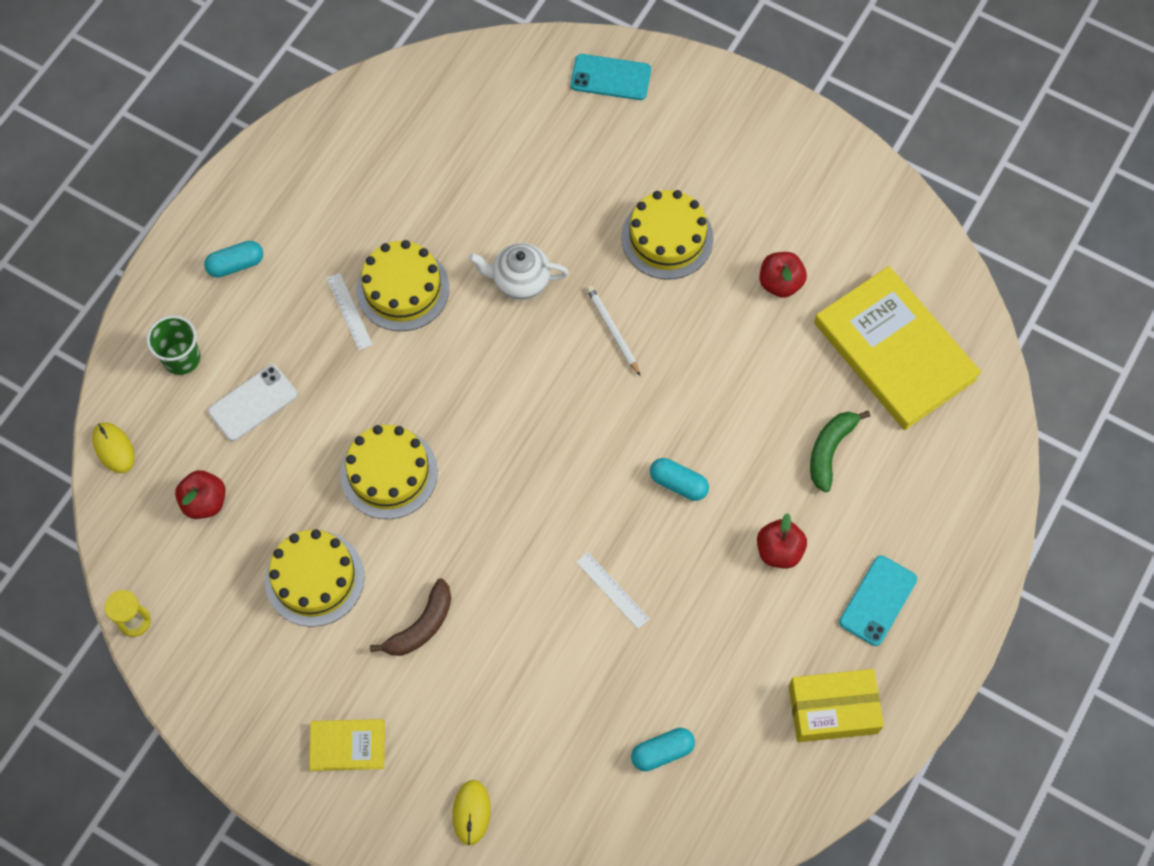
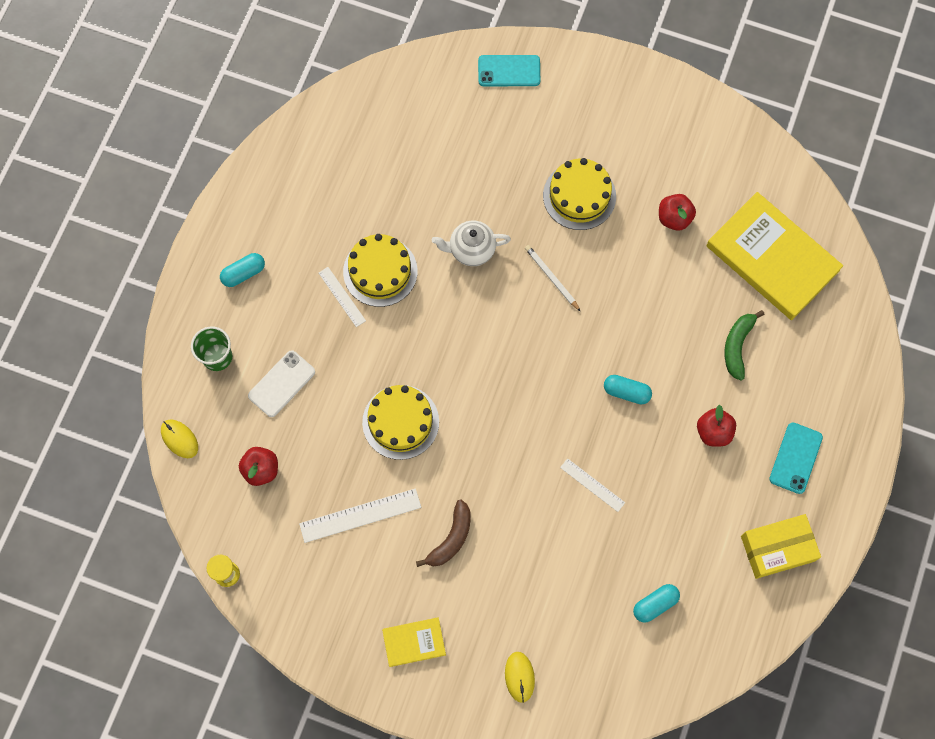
camera: 10 degrees left, 5 degrees up
(314, 578) = (360, 515): yellow cake -> white ruler

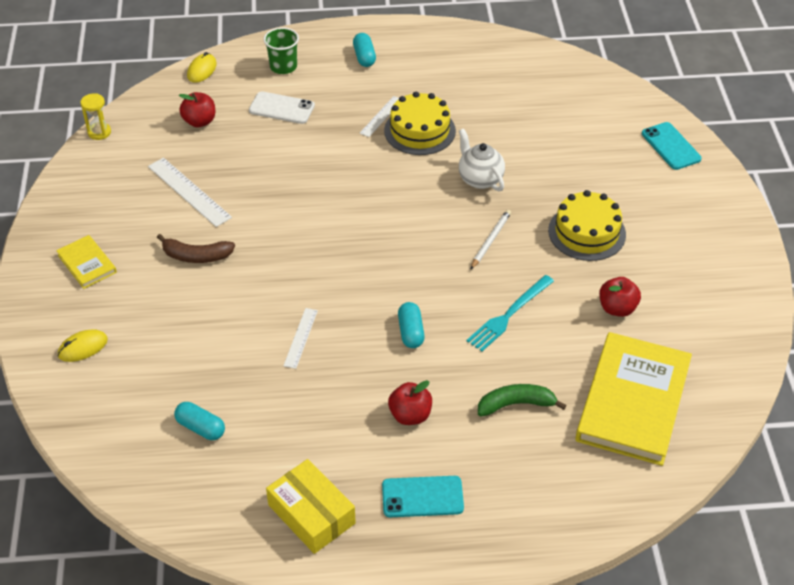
camera: 65 degrees right, 25 degrees down
(243, 273) = (364, 57): turquoise capsule -> turquoise capsule turned 45 degrees clockwise
(400, 422) = (289, 188): yellow cake -> none
(643, 305) = (509, 315): none -> turquoise fork

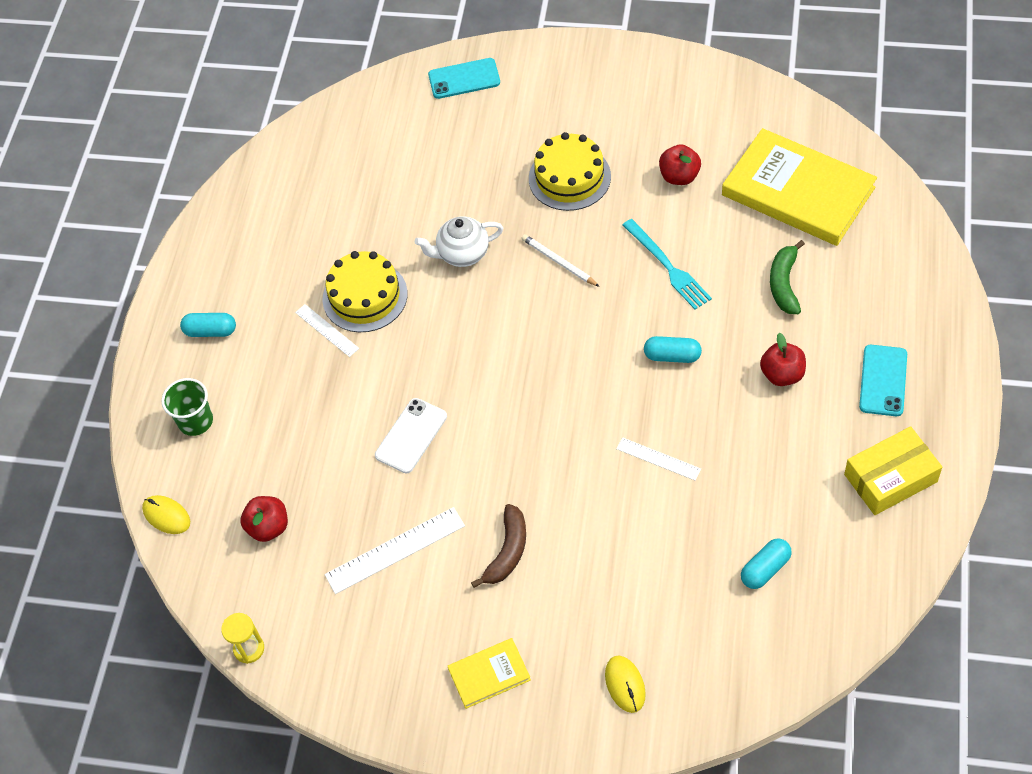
camera: 70 degrees left, 10 degrees up
(281, 108) = (275, 432): white phone -> white phone (411, 436)

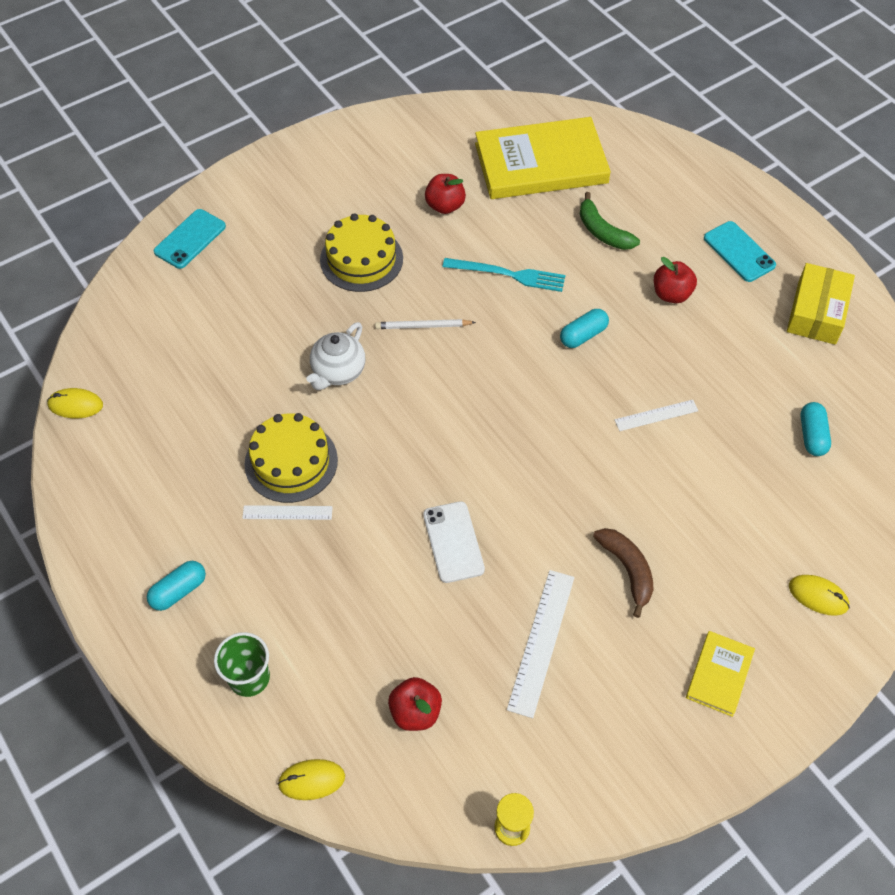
camera: 50 degrees left, 0 degrees up
(272, 154) = (75, 405): none -> yellow mouse

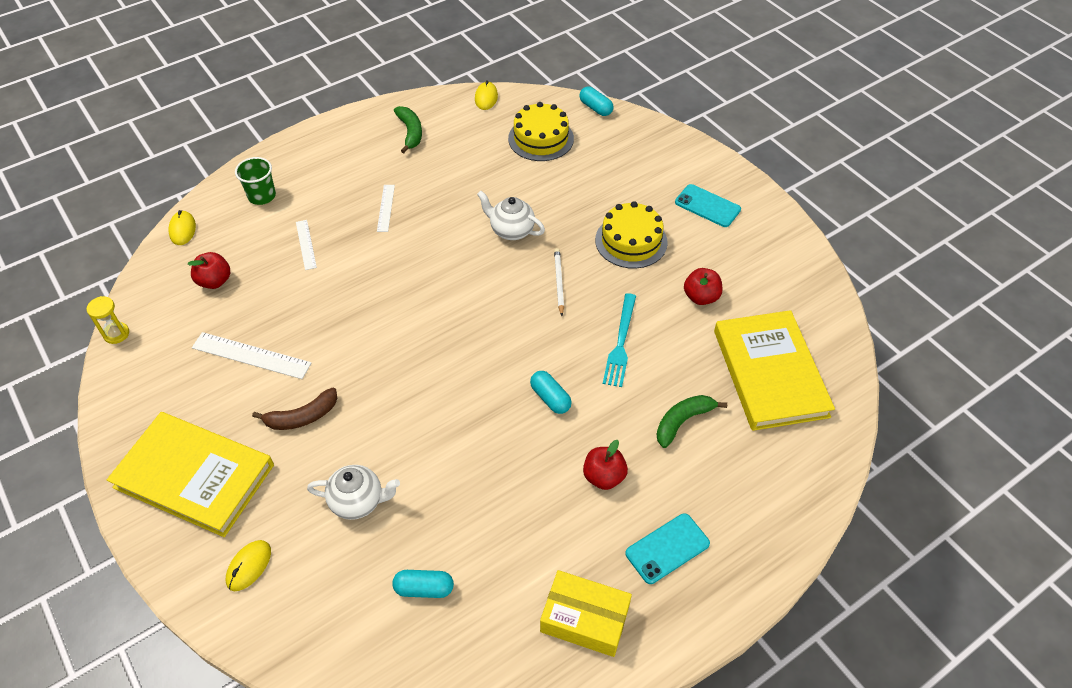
camera: 90 degrees right, 5 degrees down
(136, 494) = (410, 132): none -> green banana
(179, 591) = (332, 158): turquoise capsule -> turquoise capsule (595, 108)
(190, 239) = (643, 139): turquoise phone -> turquoise phone (707, 206)
(291, 462) = (429, 207): yellow cake -> yellow cake (541, 138)
(453, 542) = (346, 302): white phone -> none
(656, 415) = (457, 451): white ruler -> white ruler (306, 244)
(719, 674) = (194, 476): yellow book -> yellow book, size x2.13
(728, 501) = (358, 501): none -> white teapot

